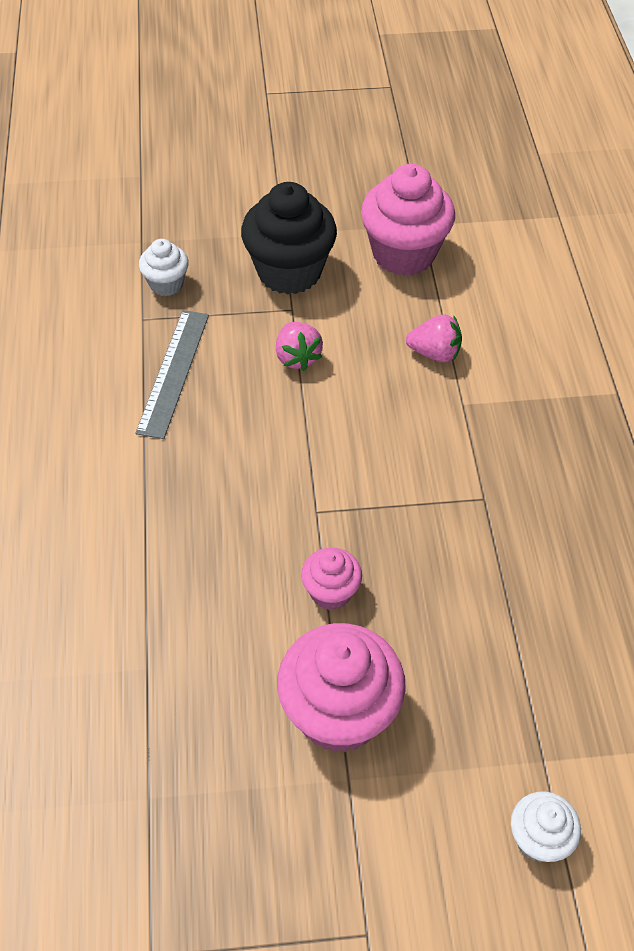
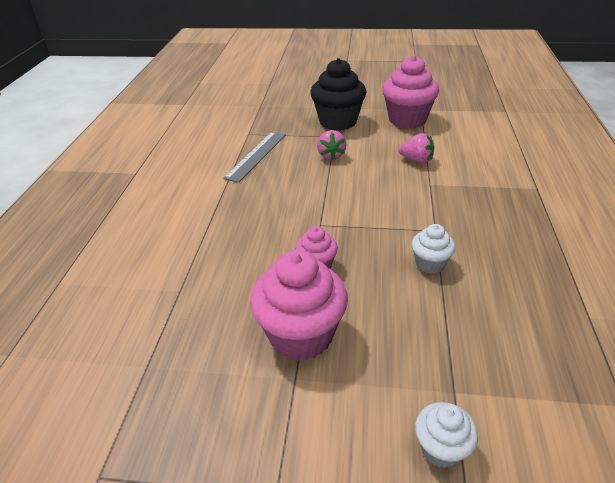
camera: 15 degrees right, 15 degrees down
(166, 284) = (267, 122): white cupcake -> white cupcake (430, 264)

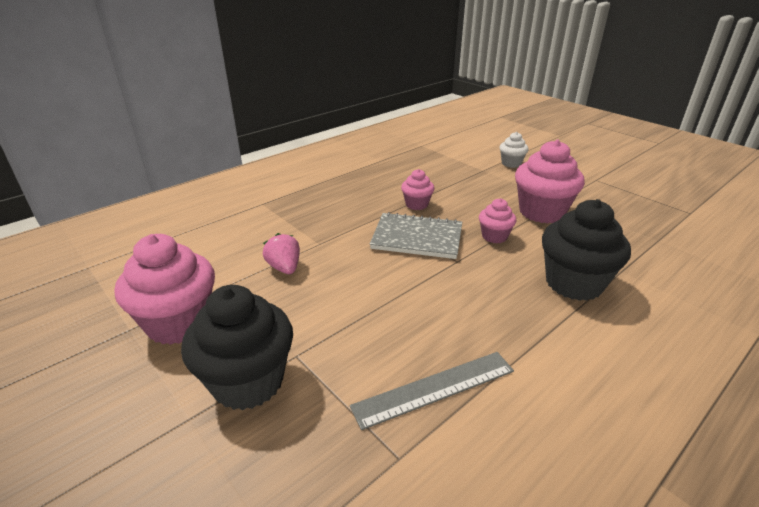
camera: 140 degrees left, 5 degrees down
(216, 253) = (574, 283): none -> black cupcake
(331, 155) = (347, 325): pink strawberry -> none
(375, 227) = (417, 238): none -> grey notebook
(430, 264) = (416, 204): white cupcake -> pink cupcake

